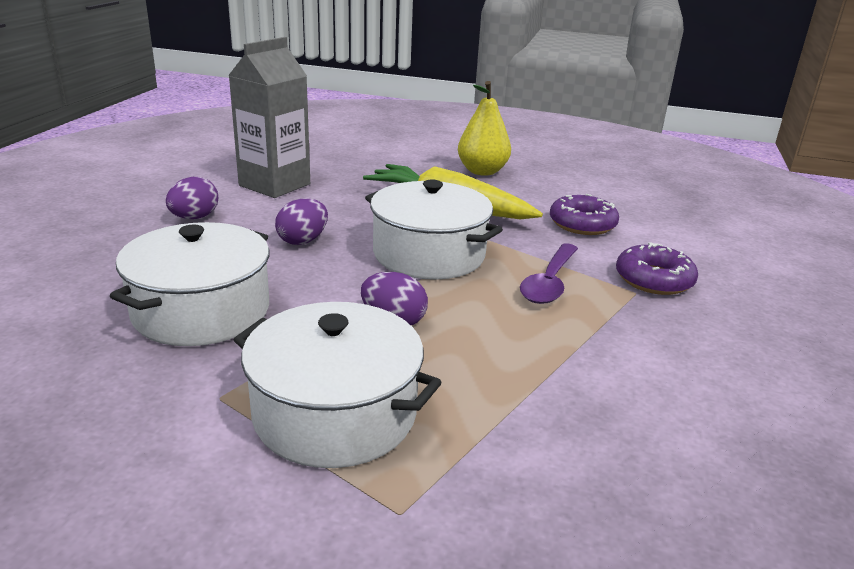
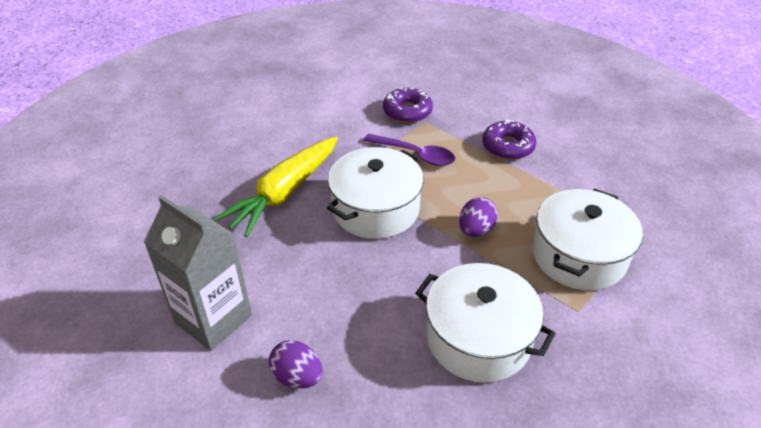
camera: 85 degrees left, 15 degrees up
(303, 241) = (352, 285): purple egg -> none
(482, 171) = (203, 166): yellow pear -> none
(582, 224) = (323, 126): purple donut -> purple donut (508, 146)

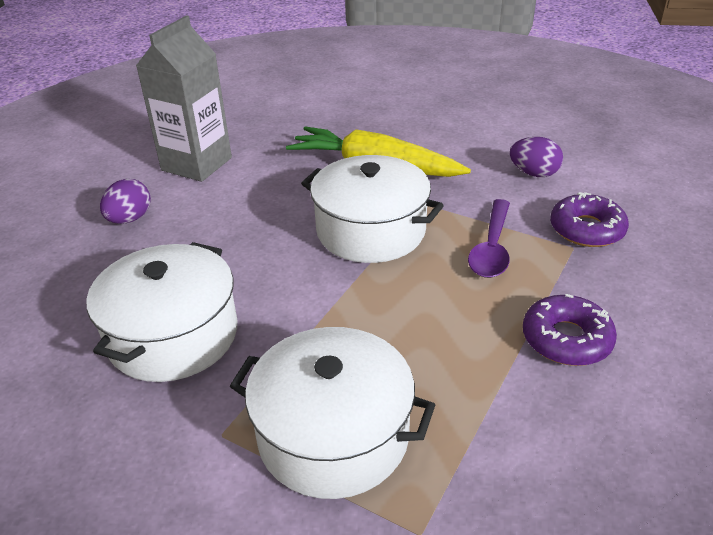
camera: 80 degrees right, 5 degrees down
(475, 230) = (358, 318): purple egg -> purple egg (534, 173)

